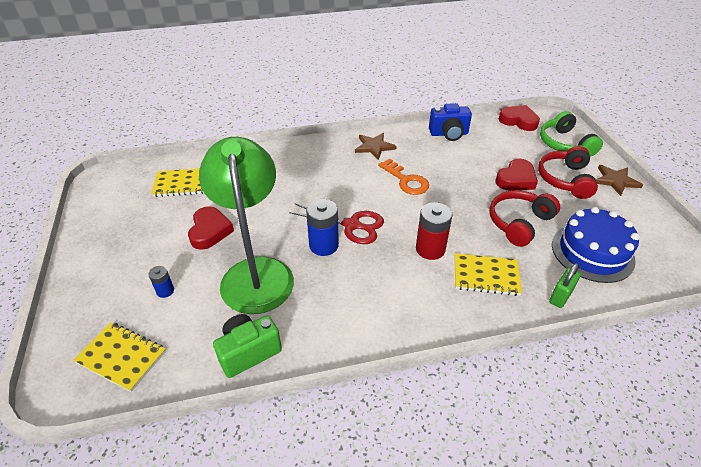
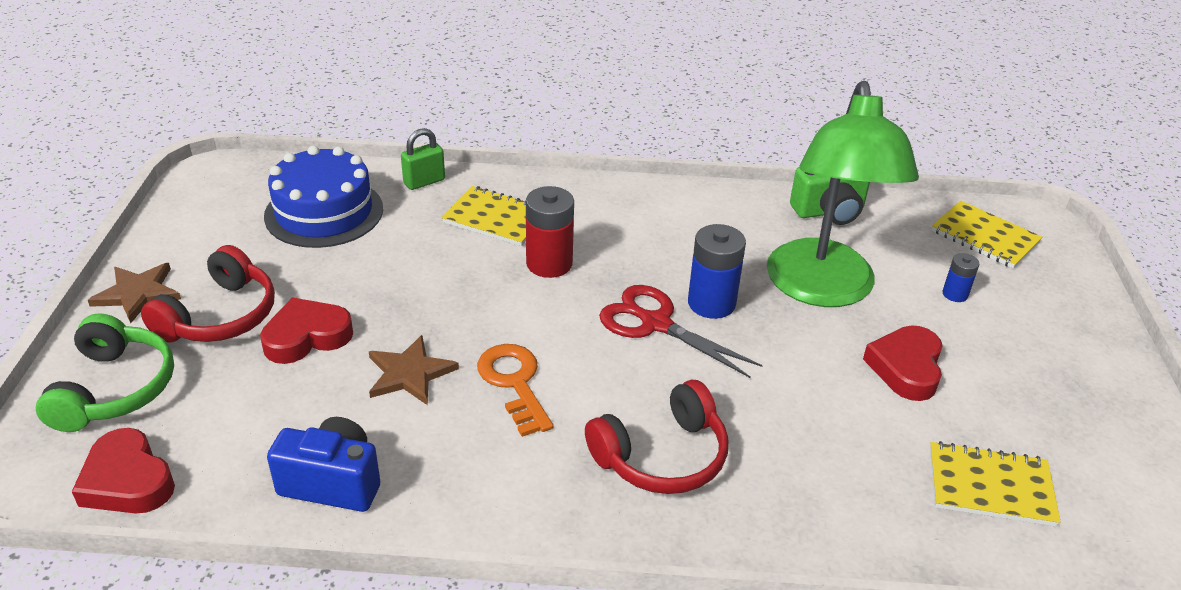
camera: 165 degrees left, 5 degrees down
(374, 147) = (534, 487): brown star -> brown star (409, 373)
(519, 223) = (383, 268): red headphones -> red headphones (662, 456)

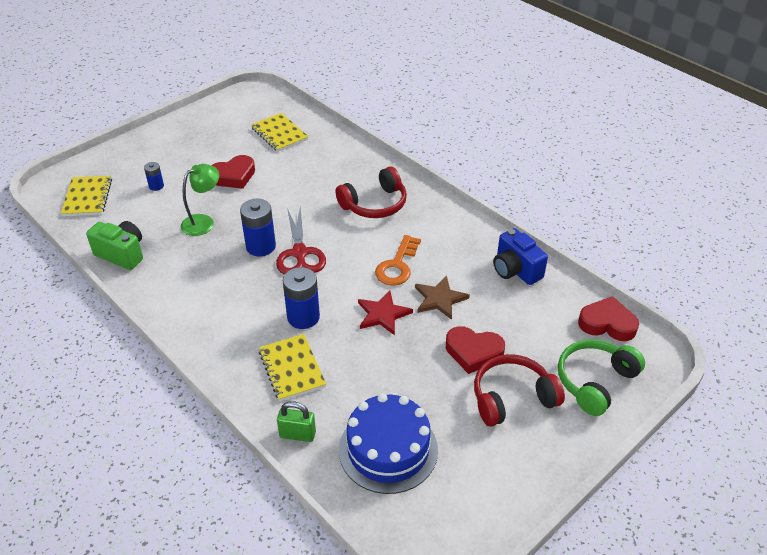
camera: 135 degrees left, 5 degrees up
(127, 480) = (607, 323): red heart -> red heart turned 75 degrees counterclockwise
(137, 293) = (553, 450): brown star -> none
(463, 315) = (383, 314): none -> red star
(549, 264) = (303, 317): red battery -> blue battery
(662, 456) = (374, 204): red headphones -> red headphones turned 135 degrees clockwise
(822, 289) = (203, 222): green lamp -> green lamp, size x0.49

